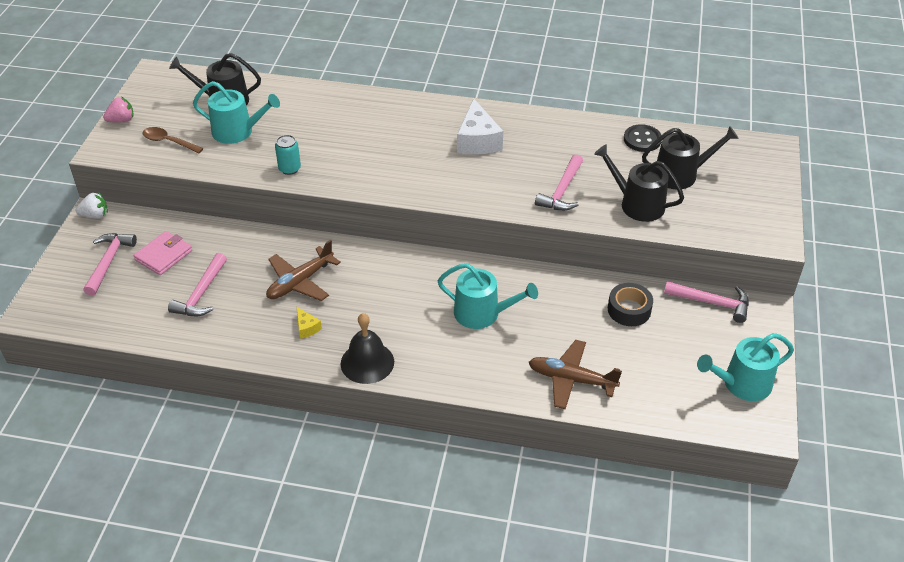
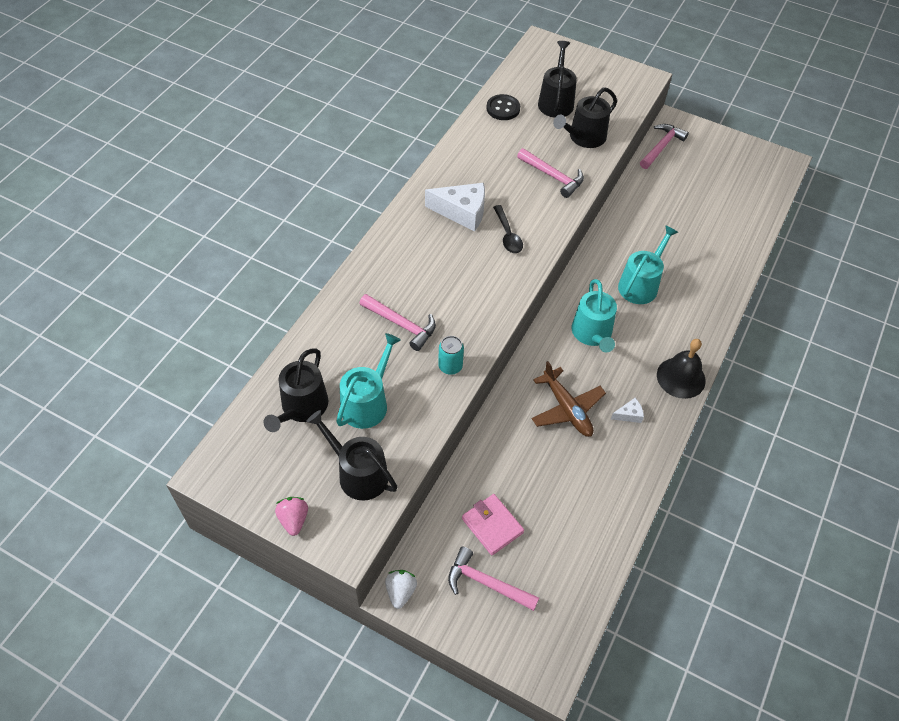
camera: 75 degrees left, 10 degrees up
(168, 142) = (358, 473): brown spoon -> black watering can
(201, 294) = (561, 497): pink hammer -> pink hammer (401, 324)
(307, 328) = (629, 415): yellow cheese -> white cheese
(462, 174) = (508, 235): none -> black spoon
(571, 379) = (724, 250): brown plane -> none
(629, 310) = (658, 194): black tape -> none
(742, 384) = (744, 159): turquoise watering can -> turquoise watering can (592, 334)

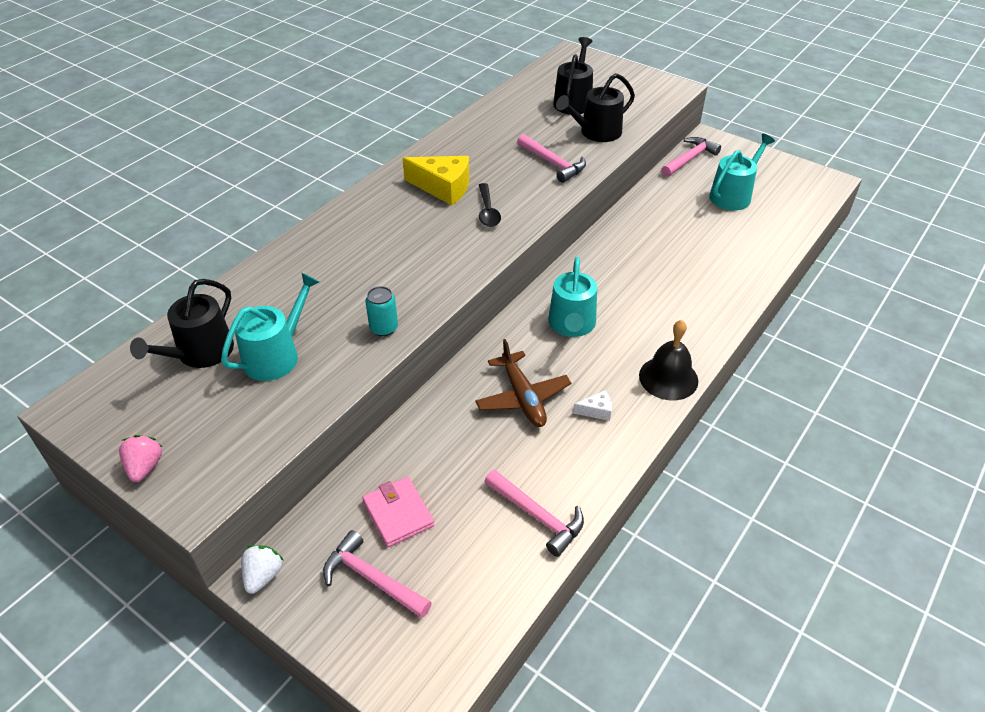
camera: 10 degrees right, 10 degrees down
(358, 473) = (239, 426): black watering can -> none
(401, 324) = (342, 284): pink hammer -> pink hammer (537, 516)
(462, 212) = (443, 188): white cheese -> yellow cheese
(503, 108) = (515, 104): black button -> none
(640, 284) = (639, 282): turquoise watering can -> turquoise watering can (733, 195)

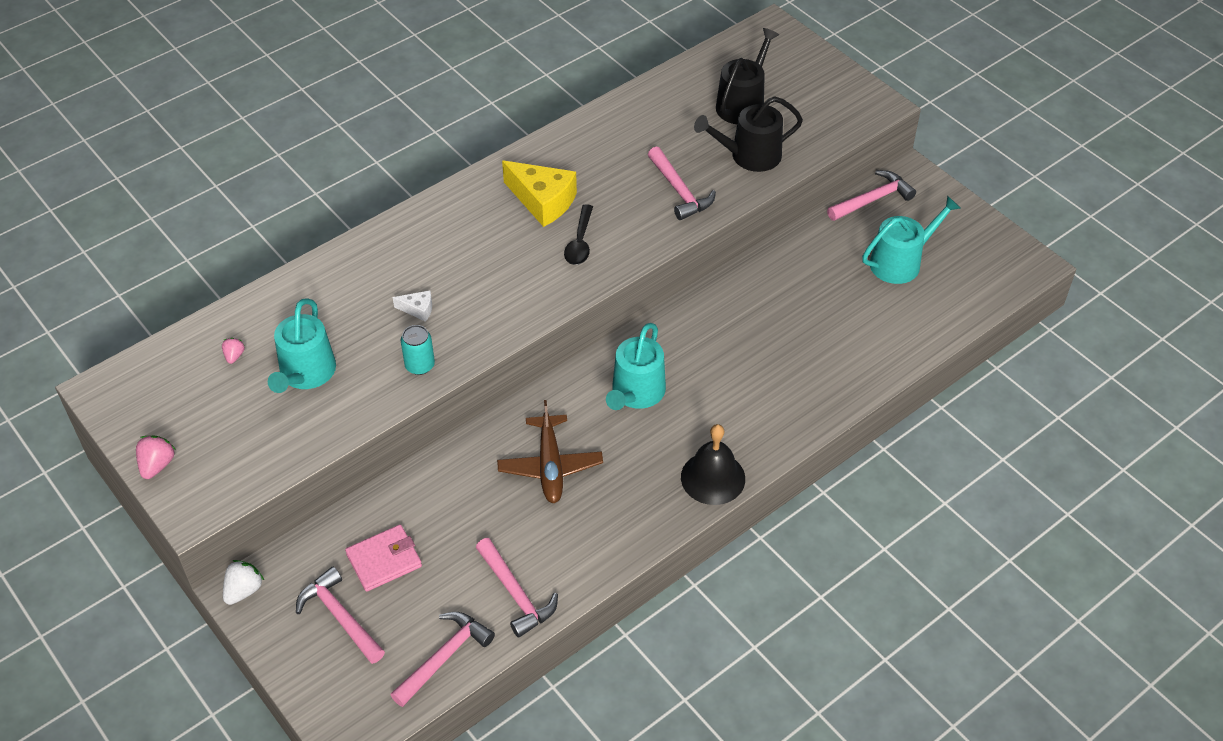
camera: 15 degrees right, 5 degrees up
(200, 353) = (234, 356): black watering can -> pink strawberry
(276, 355) = (305, 374): turquoise watering can -> turquoise watering can turned 135 degrees clockwise
(398, 514) = (384, 560): pink wallet -> pink wallet turned 75 degrees clockwise
(492, 594) = (444, 657): none -> pink hammer
(596, 411) = (620, 498): white cheese -> white cheese (418, 309)

